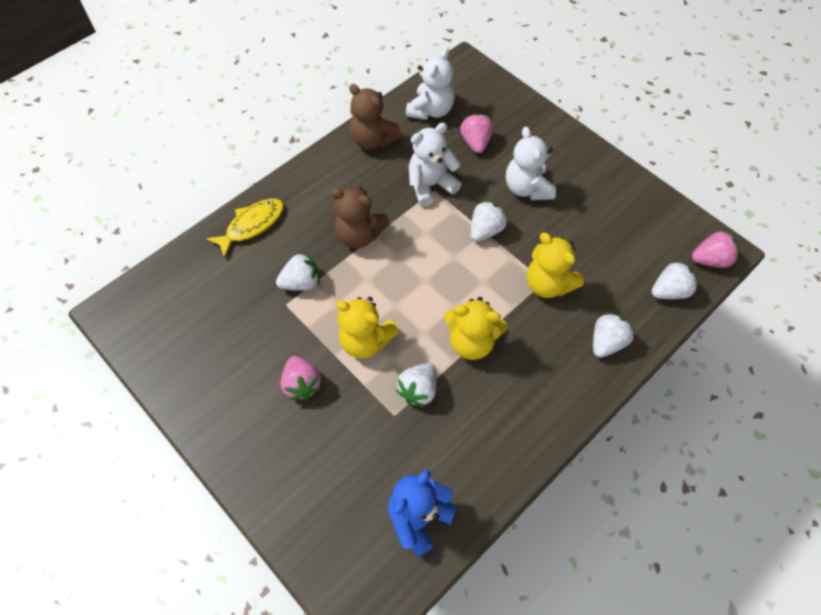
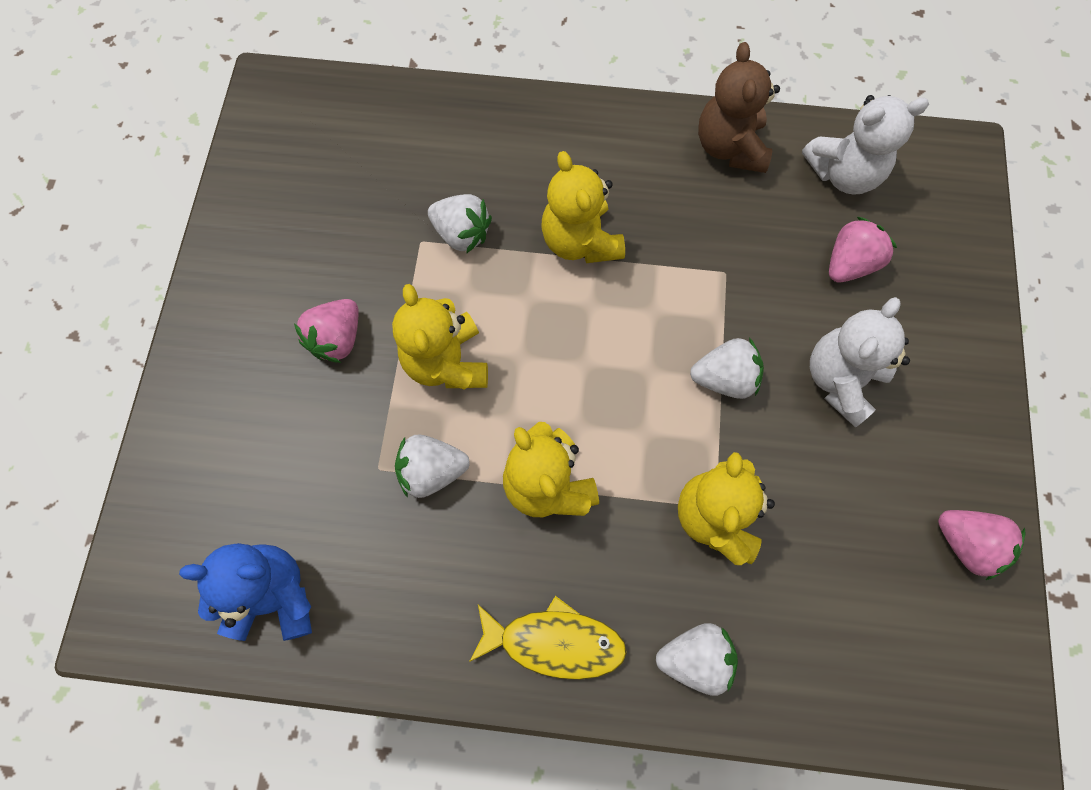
camera: 50 degrees right, 10 degrees up
(252, 225) = (489, 124): yellow fish -> yellow fish (554, 642)
(359, 235) = (580, 241): brown teddy bear -> yellow teddy bear
(431, 185) = (728, 263): white teddy bear -> none
(669, 291) = (856, 691): white strawberry -> none
(710, 260) = (967, 718): pink strawberry -> pink strawberry (966, 544)

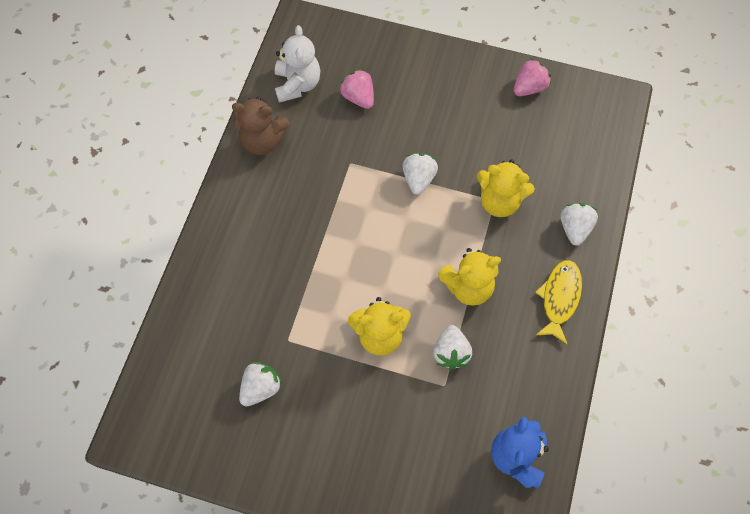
camera: 80 degrees left, 5 degrees down
(337, 339) = (350, 403): pink strawberry -> none
(462, 234) = (288, 313): white strawberry -> white strawberry (261, 388)
(580, 241) = (310, 240): yellow teddy bear -> none
(840, 380) = (430, 120): white teddy bear -> none

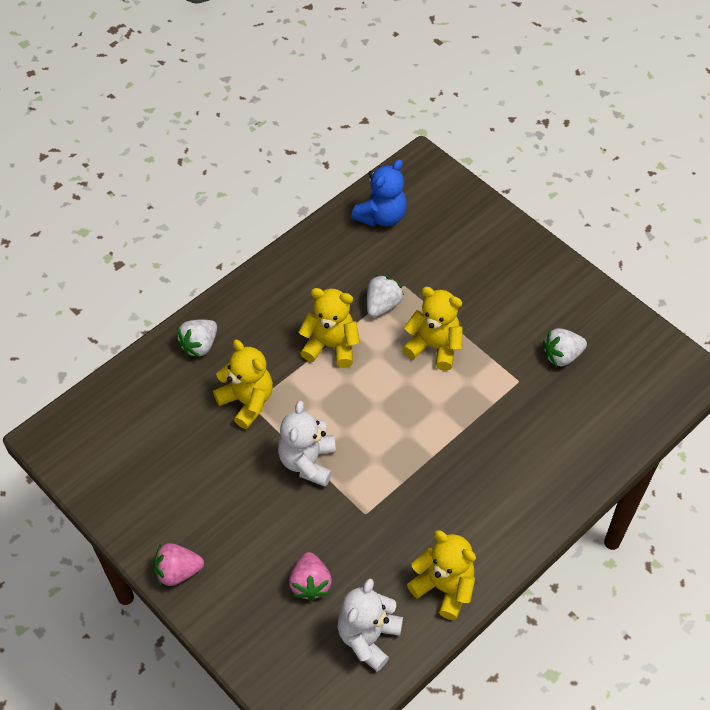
camera: 150 degrees left, 10 degrees down
(262, 141) = (444, 587): brown teddy bear -> yellow teddy bear
(418, 179) = (308, 462): white strawberry -> white teddy bear
(529, 87) = (125, 498): pink strawberry -> pink strawberry (178, 571)
(559, 298) = (260, 299): yellow fish -> none

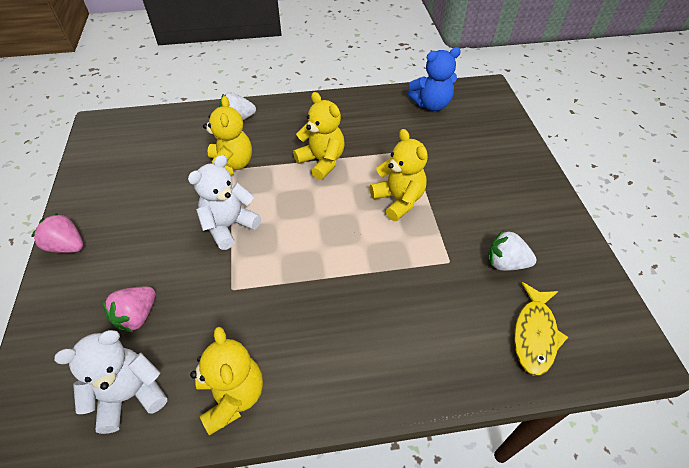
camera: 35 degrees right, 5 degrees down
(382, 305) = (383, 155): white strawberry -> none
(619, 404) = (534, 334): none -> yellow fish

